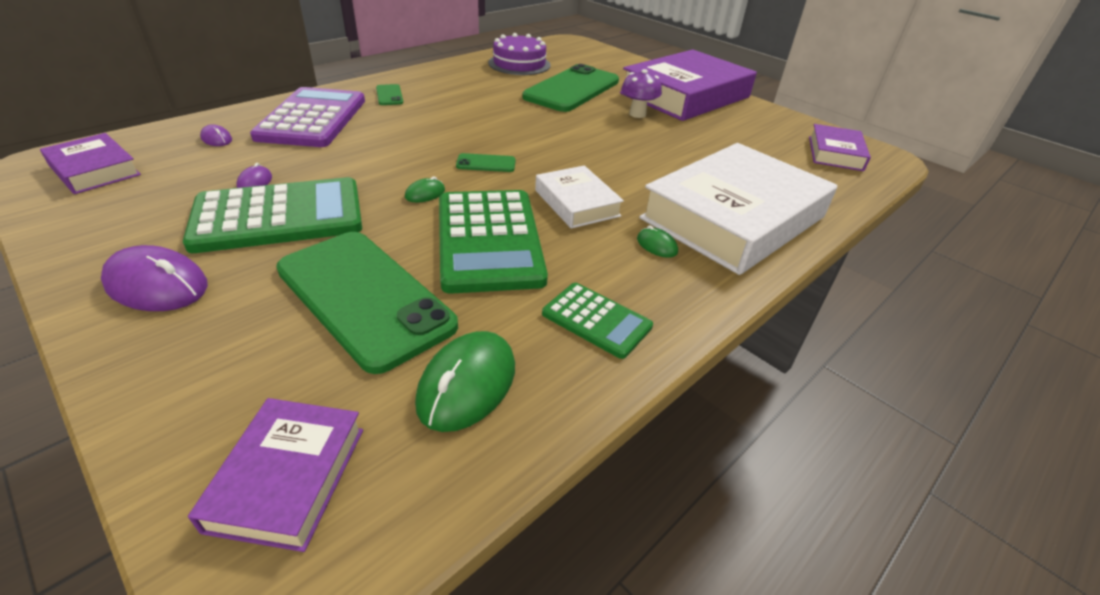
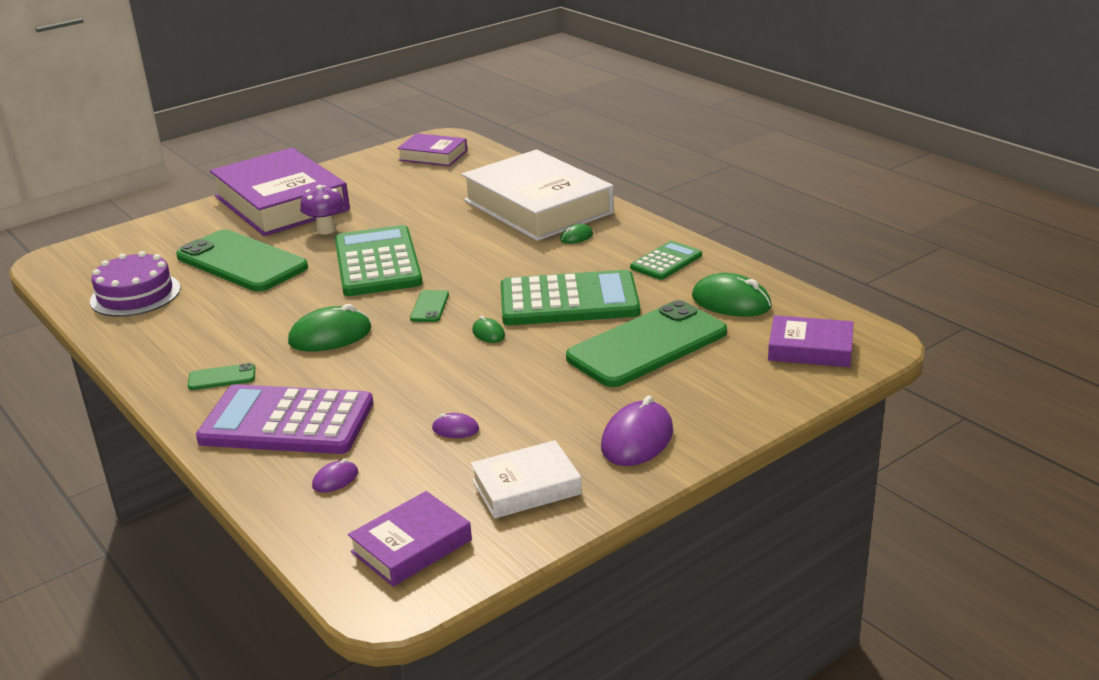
camera: 80 degrees left, 10 degrees down
(279, 216) = (526, 402): green calculator -> green calculator (377, 263)
(441, 126) = (330, 336): none -> green mouse
(577, 203) = (511, 265): white book -> white book (526, 487)

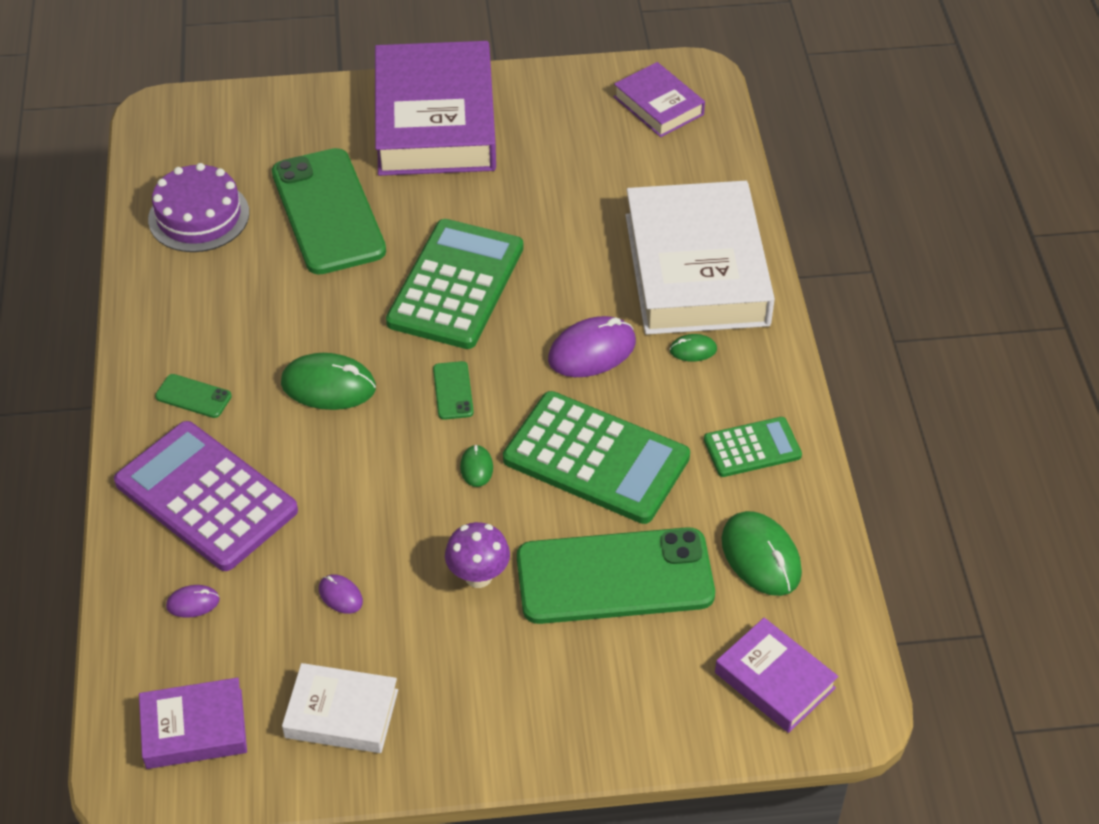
camera: 30 degrees right, 20 degrees up
(326, 230) = (446, 197): purple mushroom -> purple mushroom (478, 576)
(429, 307) = (453, 391): green phone -> green phone turned 45 degrees counterclockwise
(637, 439) = (489, 710): purple mouse -> purple mouse (592, 351)

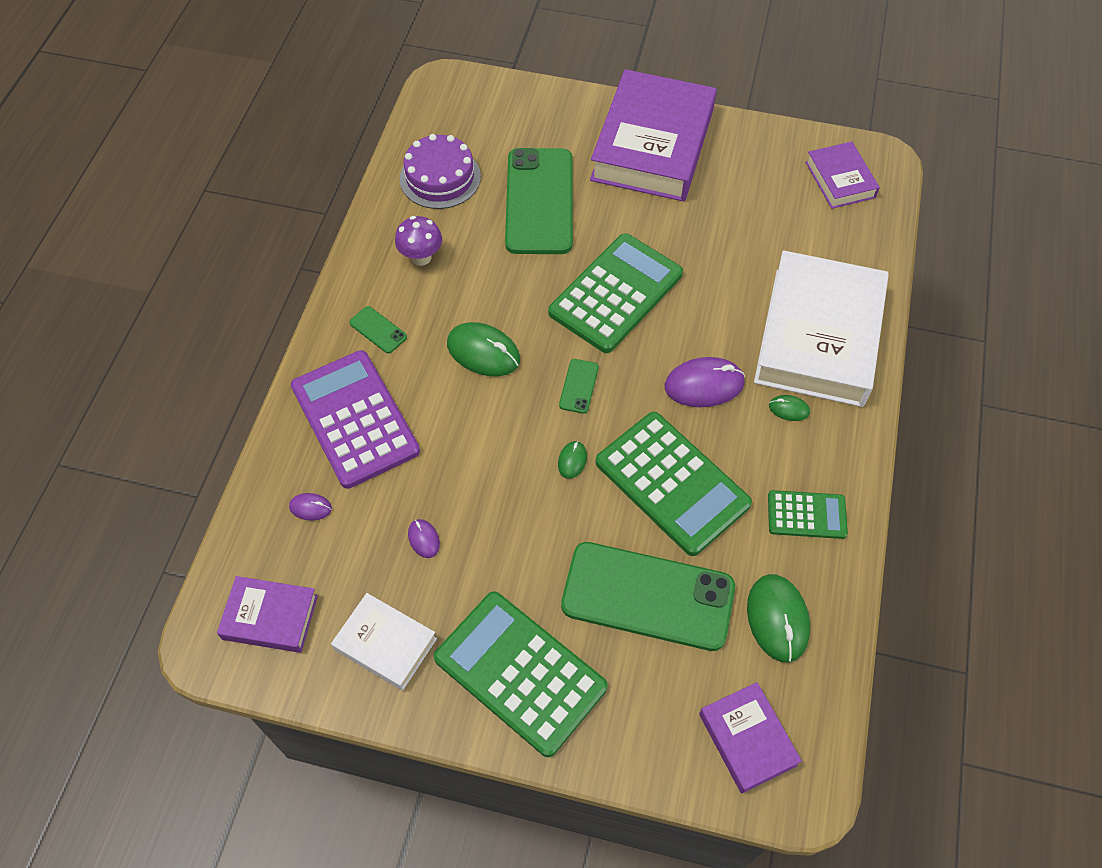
camera: 20 degrees right, 10 degrees up
(478, 576) = (537, 558): purple mushroom -> purple mushroom (421, 257)
(505, 694) = (520, 672): none -> green calculator

